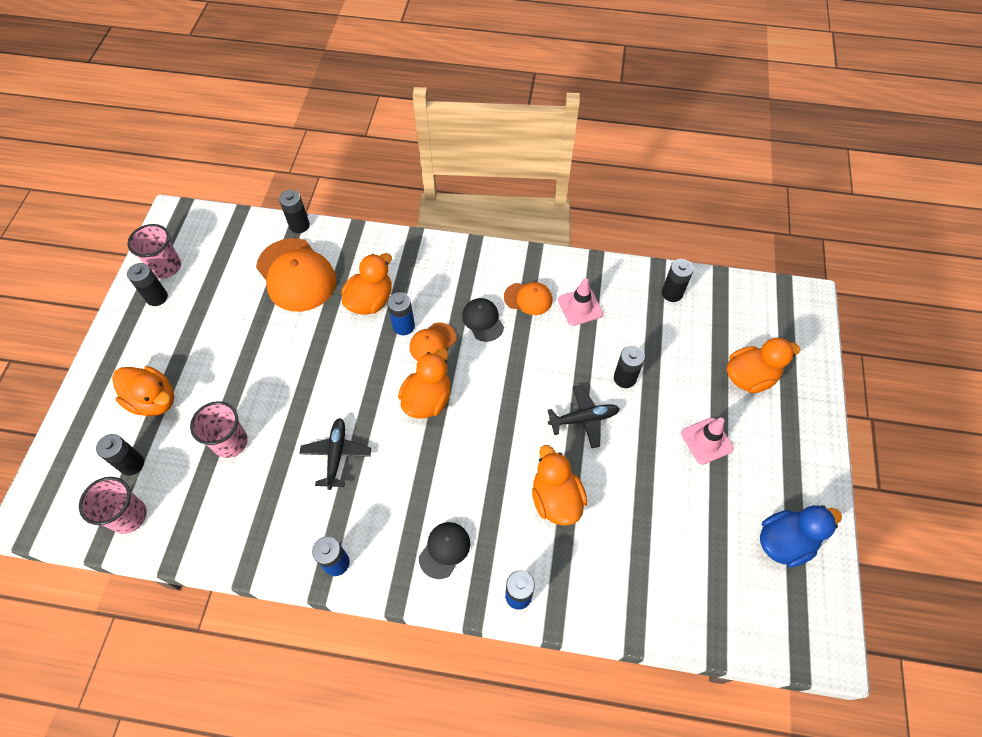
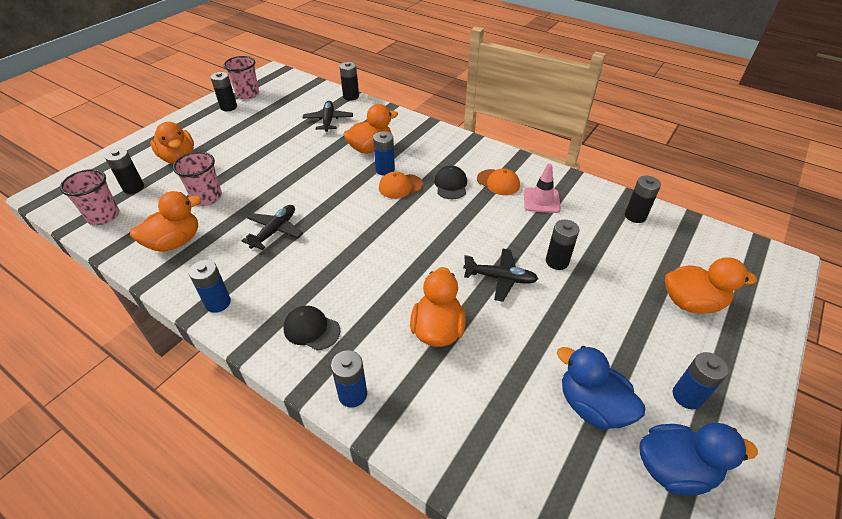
camera: 25 degrees right, 15 degrees down
(296, 275) = (328, 120): orange cap -> black plane
(427, 399) = (371, 220): orange duck -> orange duck (175, 242)
(444, 550) = (311, 329): black cap -> black cap turned 120 degrees counterclockwise
(706, 441) = (619, 339): pink traffic cone -> none
(709, 515) = (591, 406): none -> blue duck
(774, 473) = (687, 396): none -> blue battery

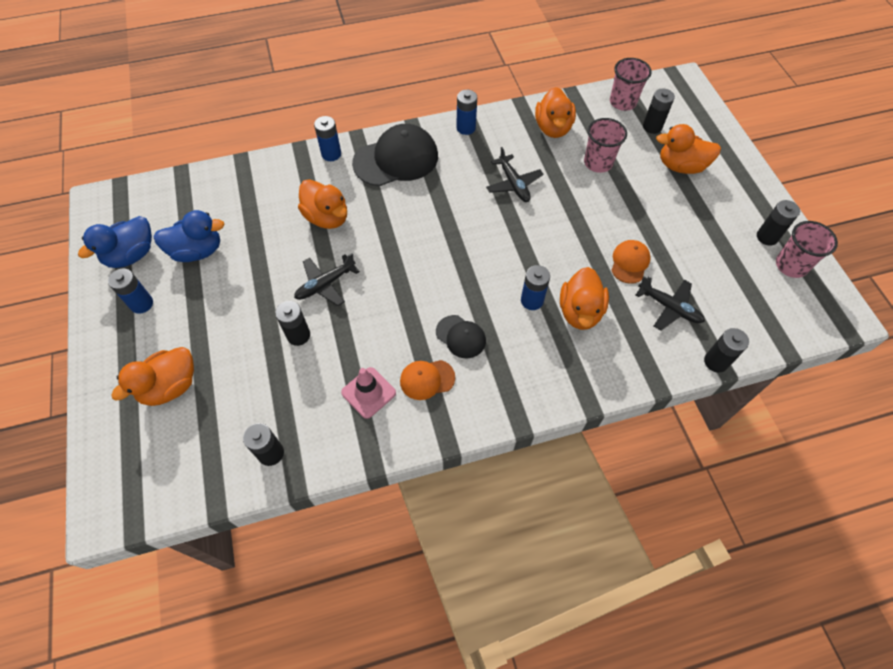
camera: 130 degrees right, 15 degrees up
(311, 329) = (396, 159): black cap -> black cap, size x1.92
(400, 186) = (495, 296): orange cap -> orange cap (629, 262)

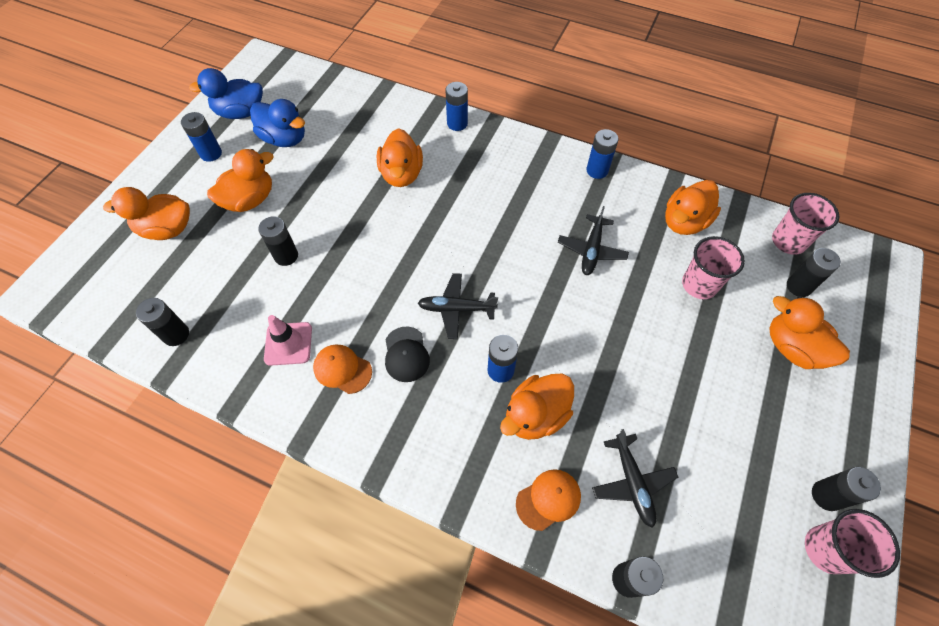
camera: 40 degrees right, 0 degrees up
(220, 316) = (250, 200): none -> orange duck
(325, 284) = (346, 229): black plane -> black plane (456, 309)
(396, 159) = (506, 161): black cap -> none
(629, 262) = (634, 406): orange cap -> orange cap (548, 499)

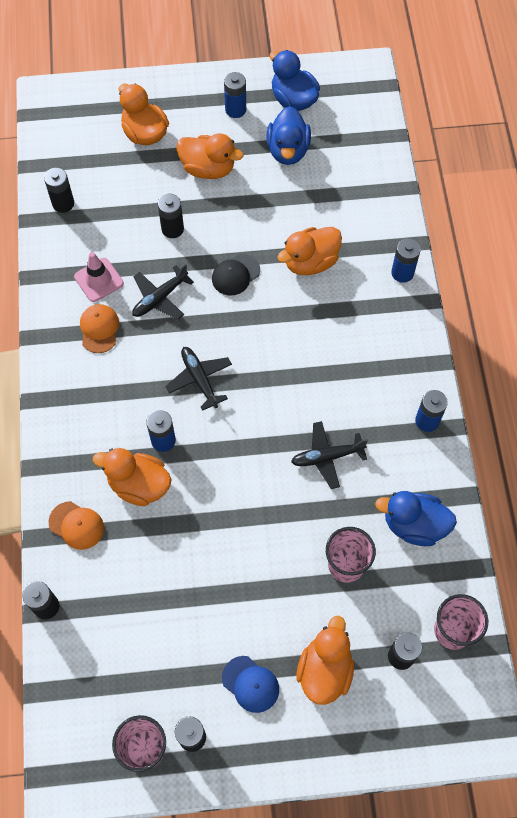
camera: 60 degrees right, 5 degrees up
(406, 354) = (137, 365): black cap -> black cap (235, 275)
(632, 483) = (122, 580): black plane -> black plane (160, 298)
(684, 222) = (414, 525): orange duck -> blue duck
(787, 415) = (250, 684): none -> blue cap

